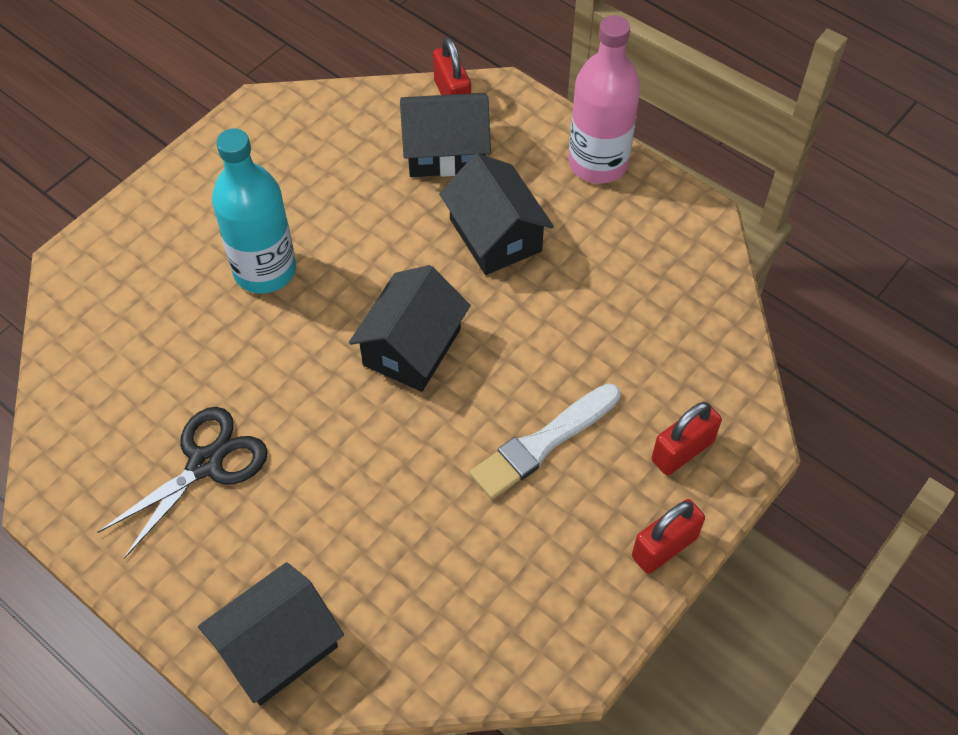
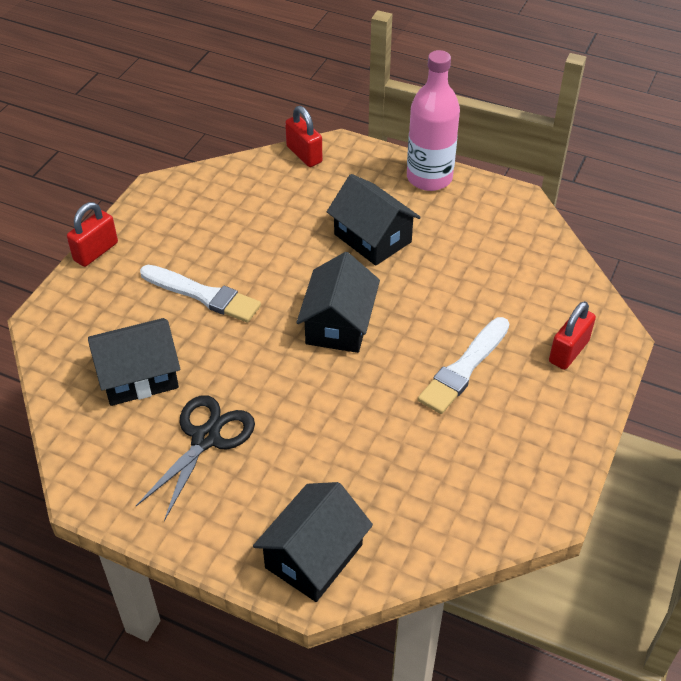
camera: 15 degrees left, 10 degrees down
(264, 270) = (203, 295): turquoise bottle -> white brush
(445, 151) = (313, 190): black house -> black house (138, 376)
(664, 547) = (582, 418): red padlock -> red padlock (96, 252)

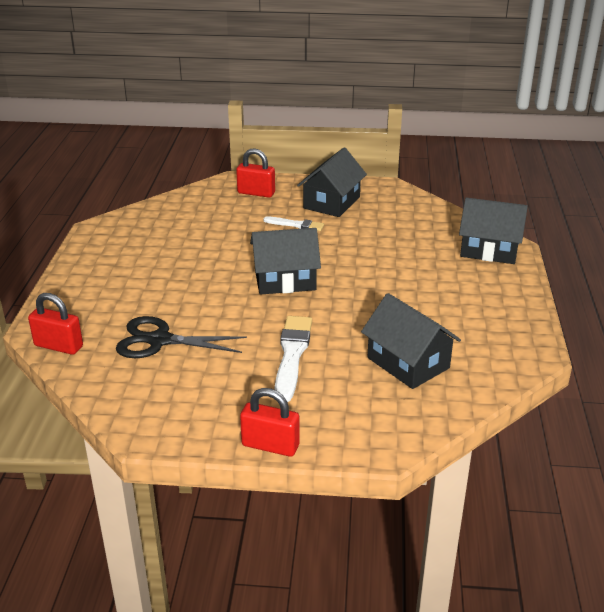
camera: 110 degrees left, 15 degrees down
(206, 438) = (439, 312): black scissors -> black scissors (159, 340)
(304, 154) = (58, 346): red padlock -> red padlock turned 75 degrees clockwise
(372, 238) = (173, 284): black house -> black house (332, 203)
(429, 178) = (79, 271): pink bottle -> none
(464, 368) = (296, 225): white brush -> white brush, size x0.59

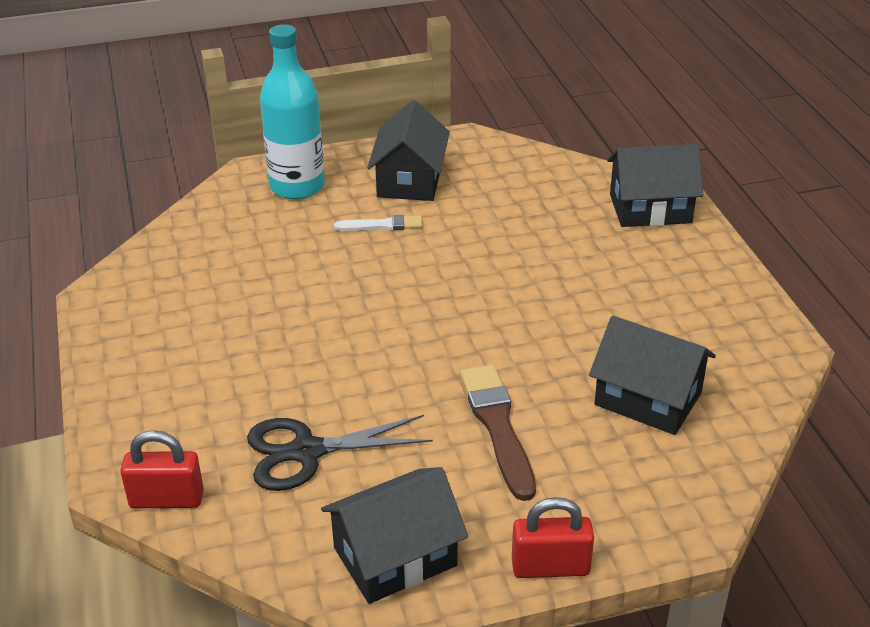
camera: 20 degrees left, 5 degrees up
(256, 193) = (297, 186): red padlock -> turquoise bottle
(285, 280) = (419, 315): black house -> black house (395, 556)
(292, 355) = (497, 426): white brush -> brown brush

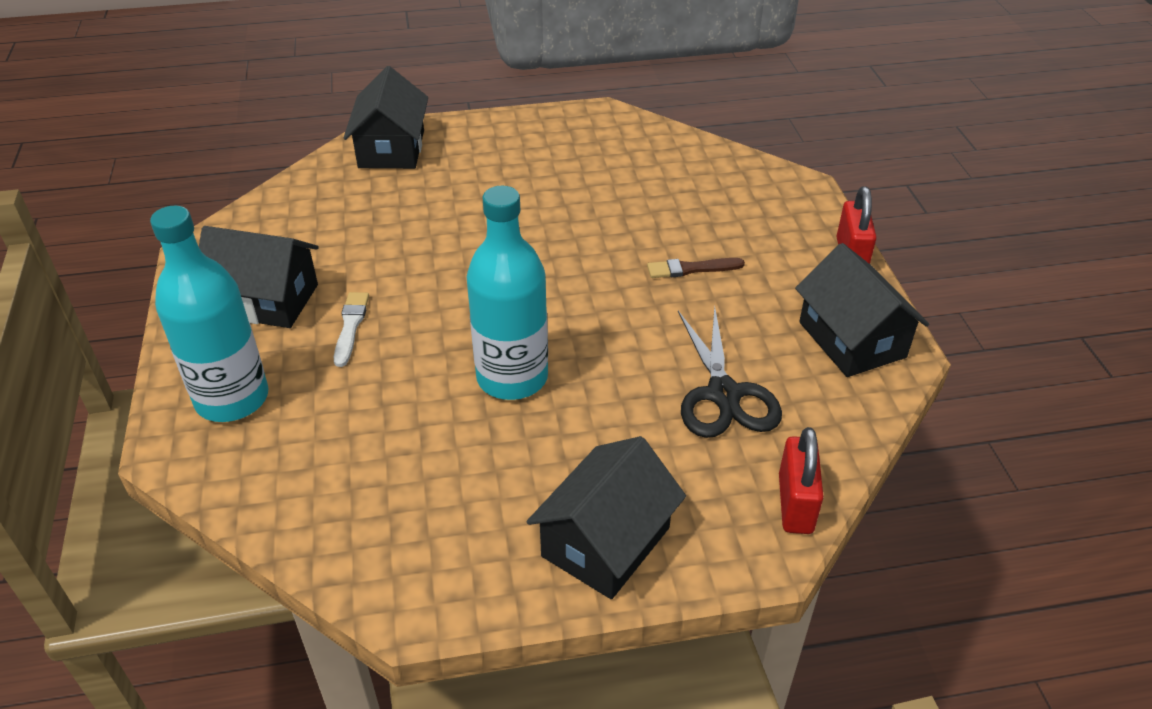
camera: 85 degrees left, 5 degrees up
(324, 317) = (512, 378): none -> turquoise bottle
(497, 426) = (691, 269): brown brush -> brown brush, size x0.59
(648, 399) = (661, 186): black house -> black house (606, 542)

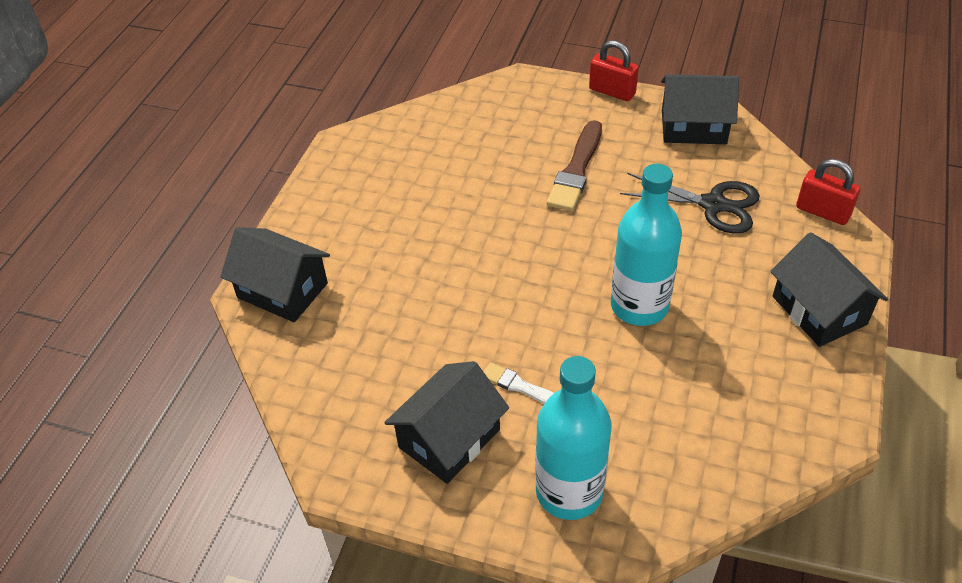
camera: 60 degrees left, 5 degrees up
(691, 269) = (576, 170): brown brush -> brown brush, size x1.71

